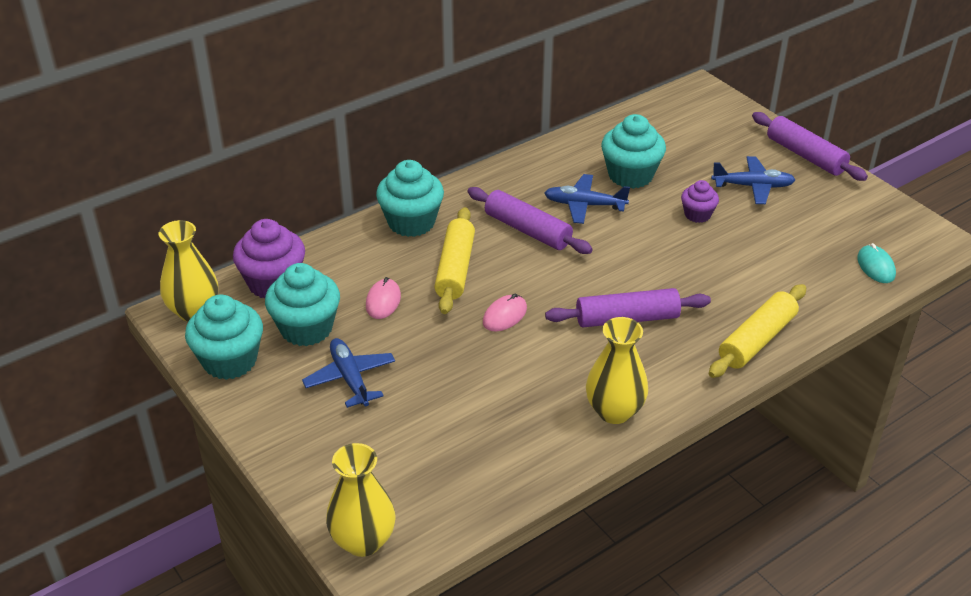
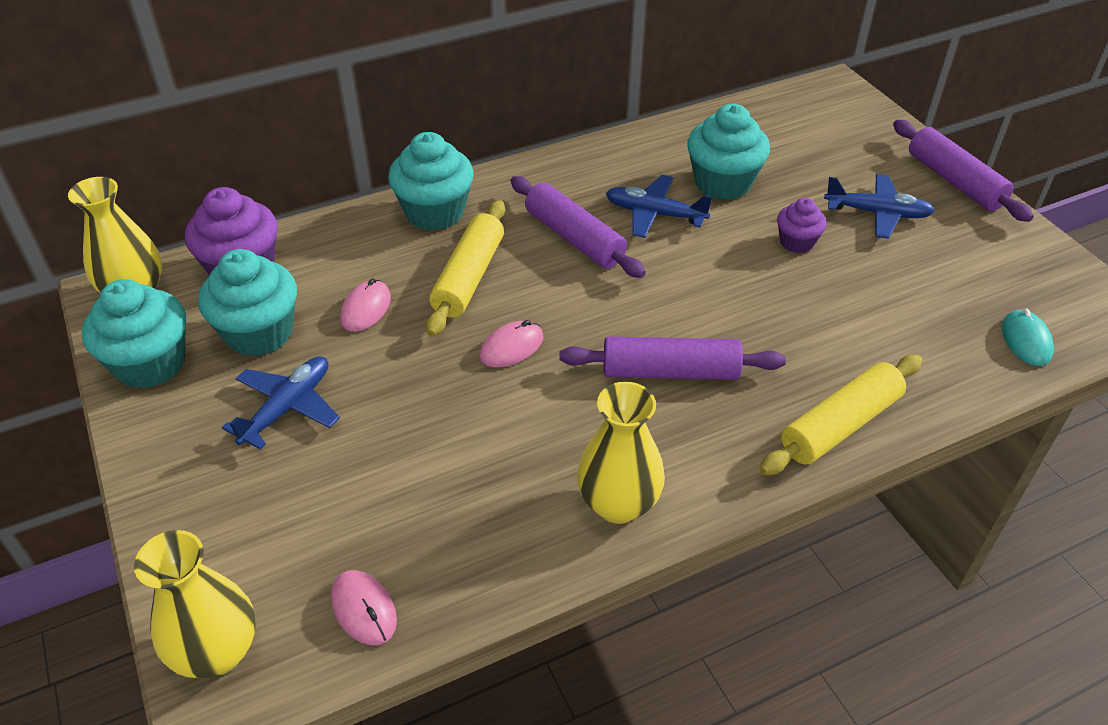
camera: 10 degrees right, 5 degrees up
(350, 378) = (287, 407): blue plane -> blue plane turned 45 degrees clockwise
(456, 501) = (364, 609): none -> pink mouse

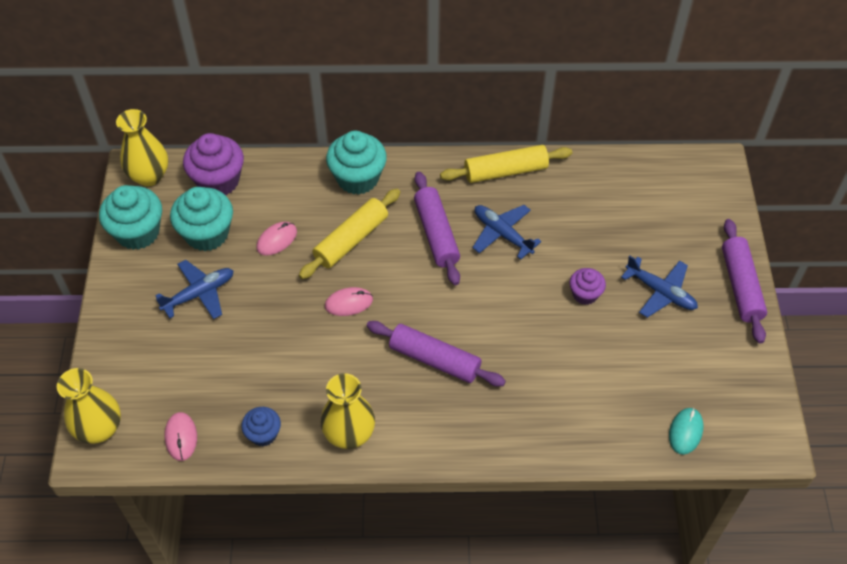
camera: 25 degrees right, 10 degrees up
(492, 553) = (263, 434): none -> blue cupcake
(722, 183) = (567, 224): turquoise cupcake -> none
(840, 425) = (515, 440): yellow rolling pin -> yellow rolling pin (505, 171)

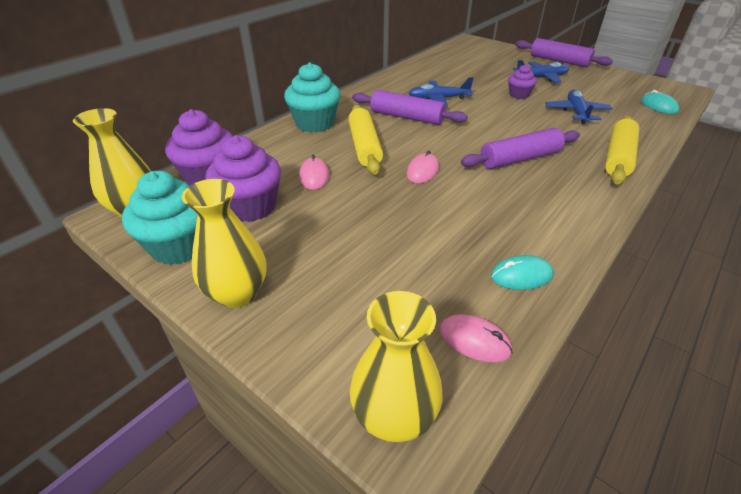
camera: 50 degrees left, 15 degrees down
(199, 294) = (308, 241): blue plane -> blue plane (576, 112)
(207, 234) = (251, 207): turquoise cupcake -> purple cupcake
(263, 434) = (521, 275): blue cupcake -> turquoise mouse
(349, 434) = (563, 226): yellow vase -> yellow vase (237, 293)
(505, 171) = (391, 81): yellow rolling pin -> yellow rolling pin (618, 157)

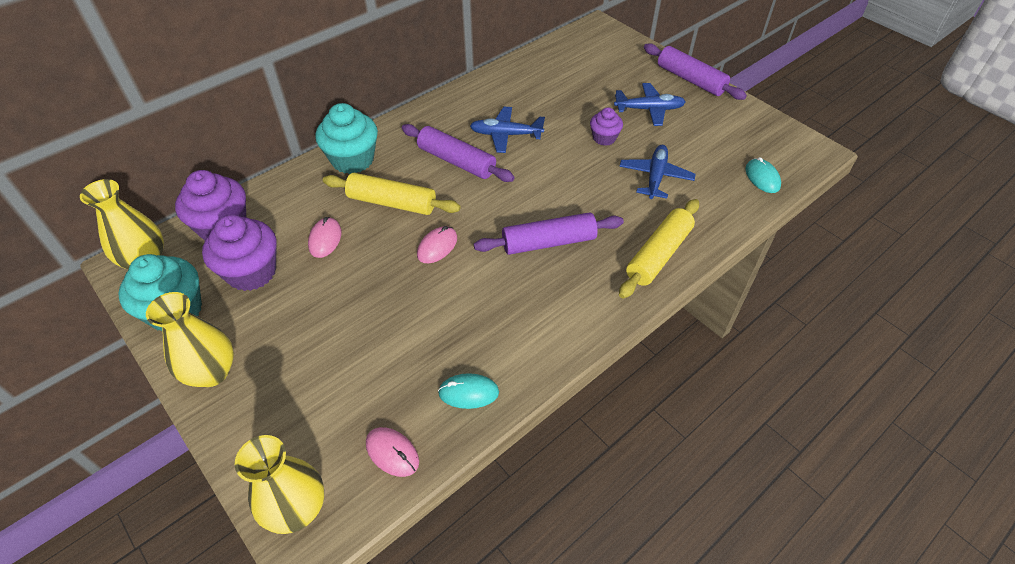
camera: 10 degrees right, 10 degrees up
(364, 147) = (392, 203): yellow rolling pin -> yellow rolling pin turned 75 degrees counterclockwise

